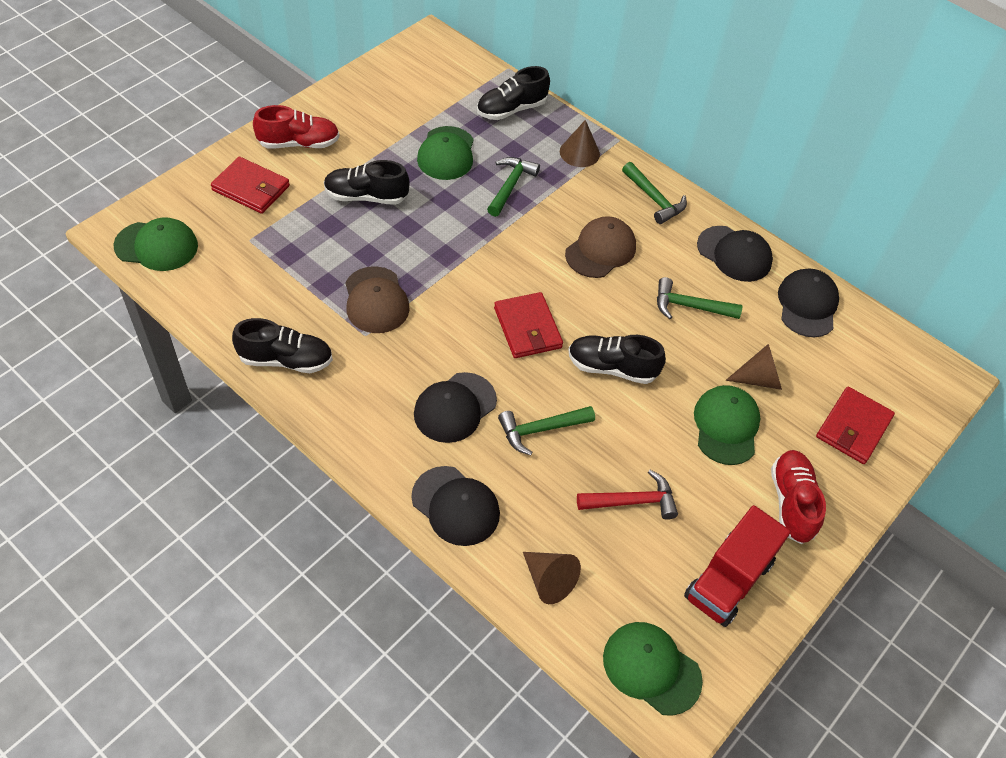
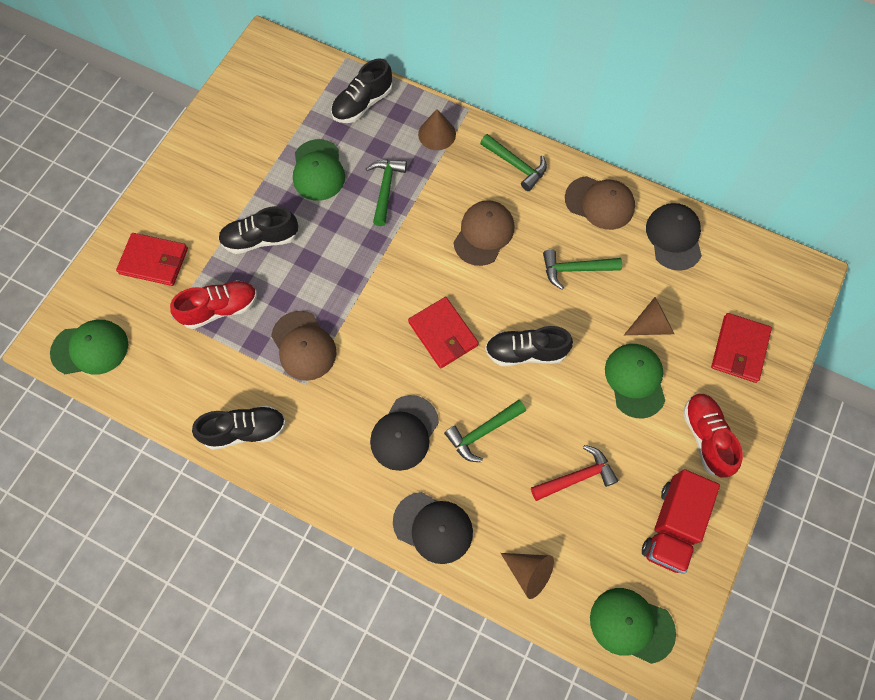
camera: 10 degrees left, 15 degrees up
(299, 143) = (181, 199): red shoe -> red shoe (220, 309)
(734, 254) = (599, 203): black cap -> brown cap

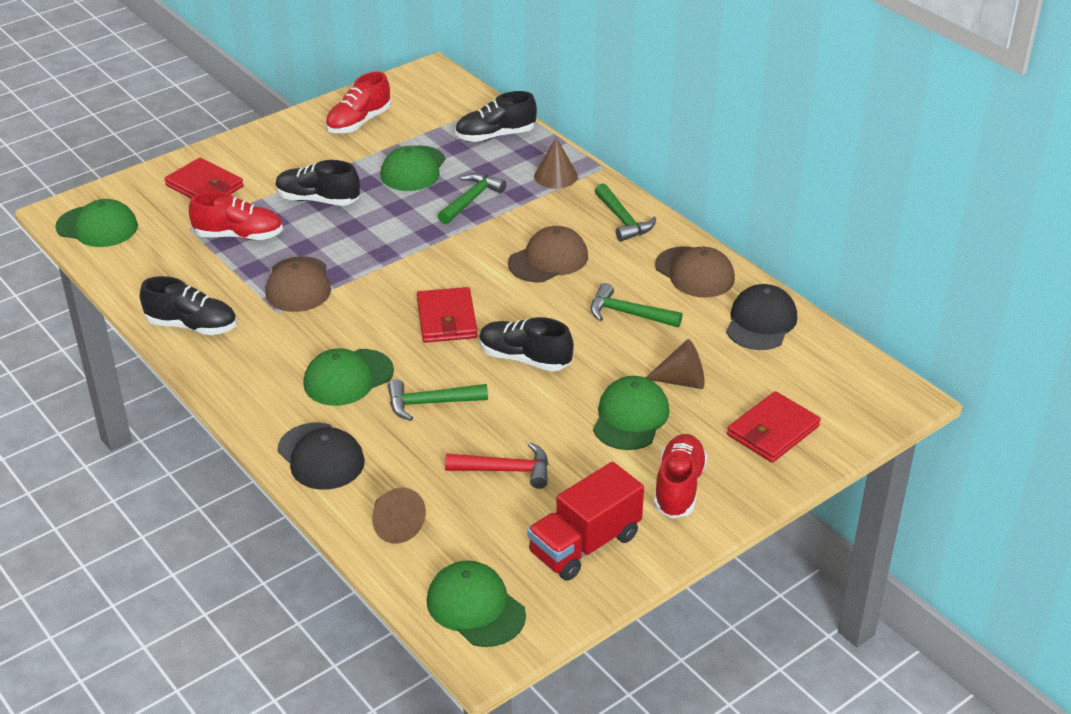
camera: 25 degrees right, 30 degrees down
(240, 130) = (359, 122): none -> red shoe
(404, 433) = (348, 378): black cap -> green cap

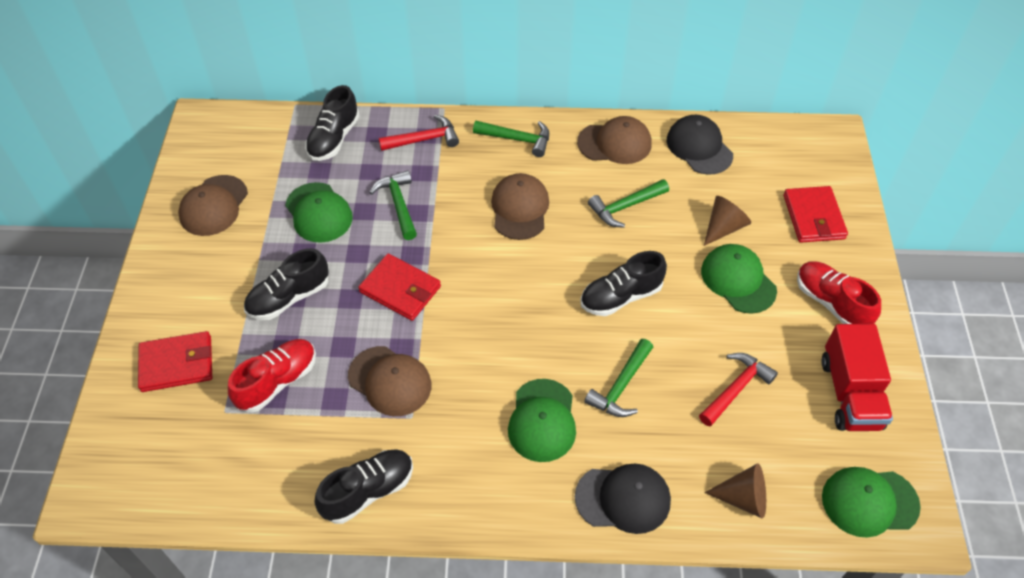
camera: 50 degrees left, 15 degrees up
(97, 227) = (142, 482): green cap -> none
(359, 122) = (214, 206): red shoe -> brown cap
(447, 319) = (530, 312): red wallet -> red wallet (400, 289)
(555, 176) = (424, 139): brown cone -> red hammer

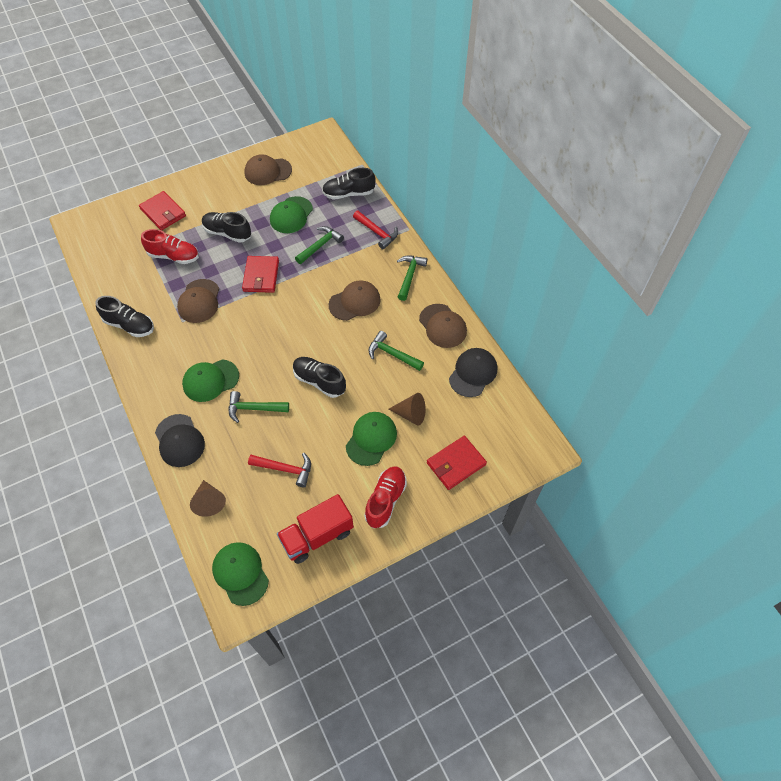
camera: 60 degrees right, 5 degrees up
(517, 139) = (409, 276): green hammer -> green hammer turned 150 degrees counterclockwise

